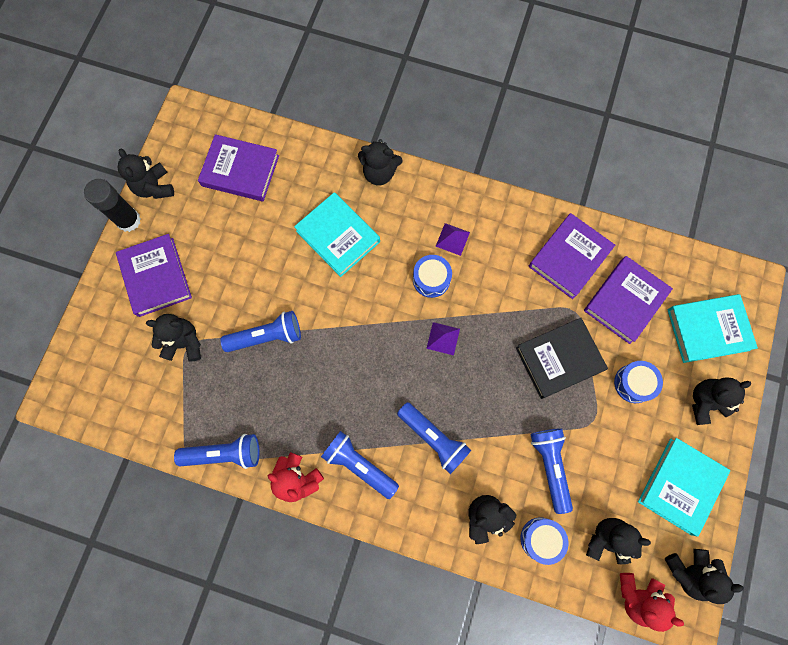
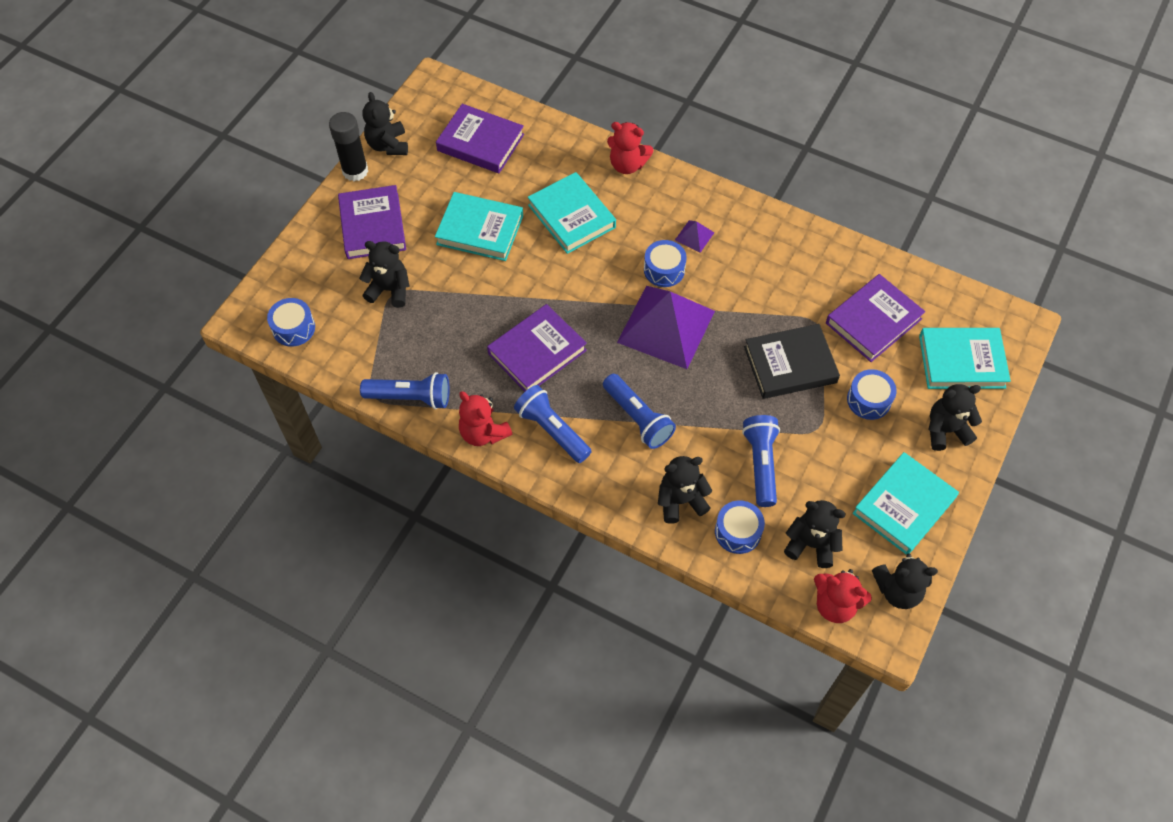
camera: 10 degrees right, 15 degrees down
(102, 399) = (293, 328): none -> blue drum
(256, 265) = (480, 230): none -> turquoise book
(267, 336) = (478, 296): blue flashlight -> none
(379, 173) = (627, 165): black teddy bear -> red teddy bear
(443, 338) = (666, 326): purple pyramid -> purple pyramid, size x2.44
(569, 258) = (819, 271): purple book -> purple book (537, 352)

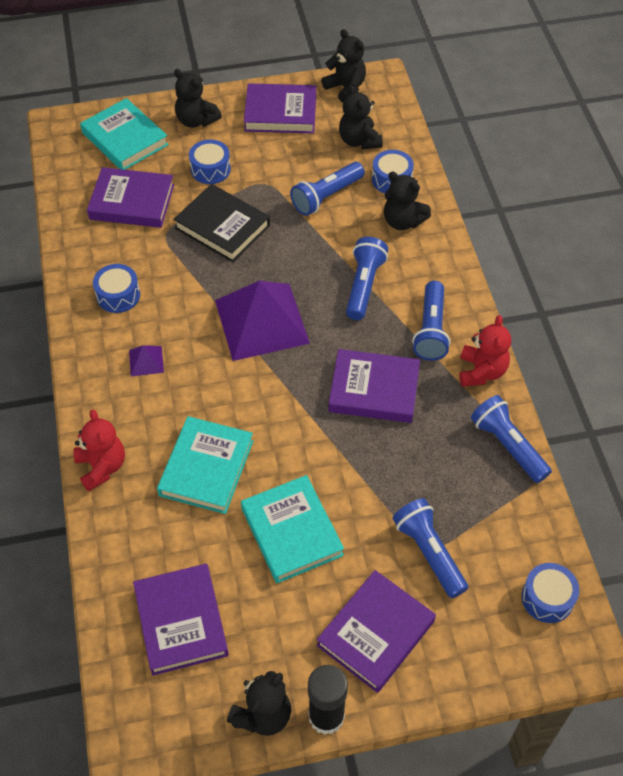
camera: 130 degrees left, 5 degrees down
(389, 290) = (428, 553): black teddy bear -> blue flashlight
(664, 270) = (204, 359): blue drum -> blue drum (118, 295)
(835, 604) = (388, 109): red teddy bear -> none
(903, 506) = (280, 113): turquoise book -> purple book

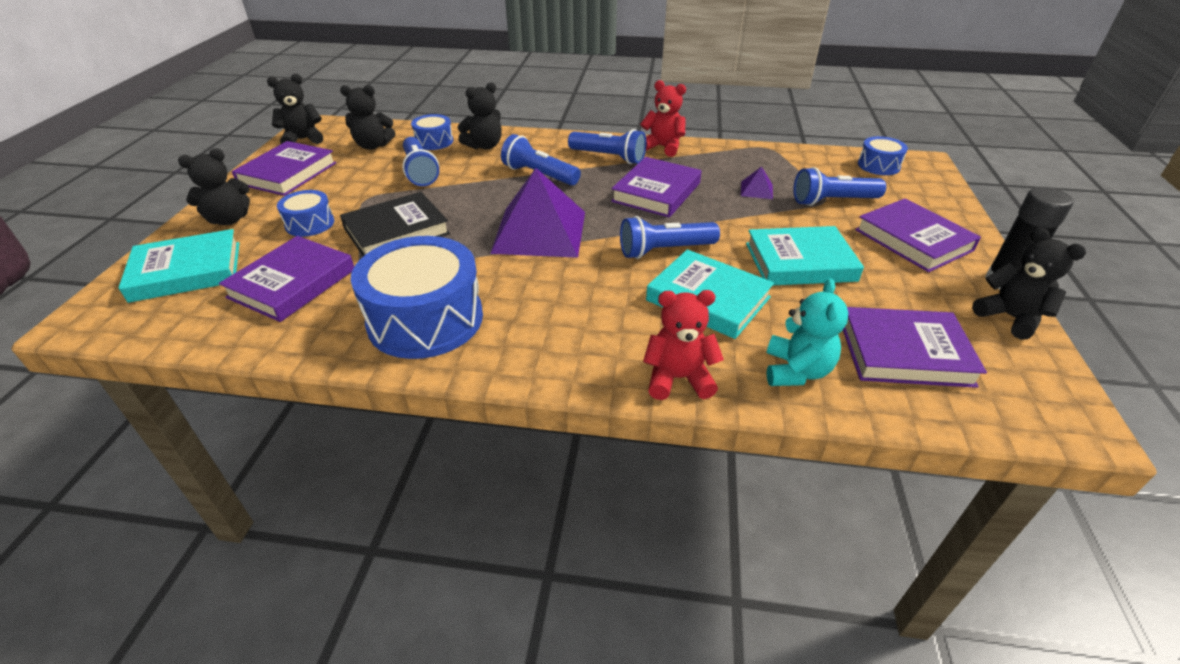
camera: 70 degrees left, 15 degrees down
(118, 295) = (425, 319): blue drum -> blue drum, size x2.00
(133, 543) = (796, 371): none -> turquoise teddy bear
(146, 361) = (539, 315): purple pyramid -> purple pyramid (756, 190)
(507, 446) = (738, 152): blue flashlight -> blue flashlight (664, 250)

